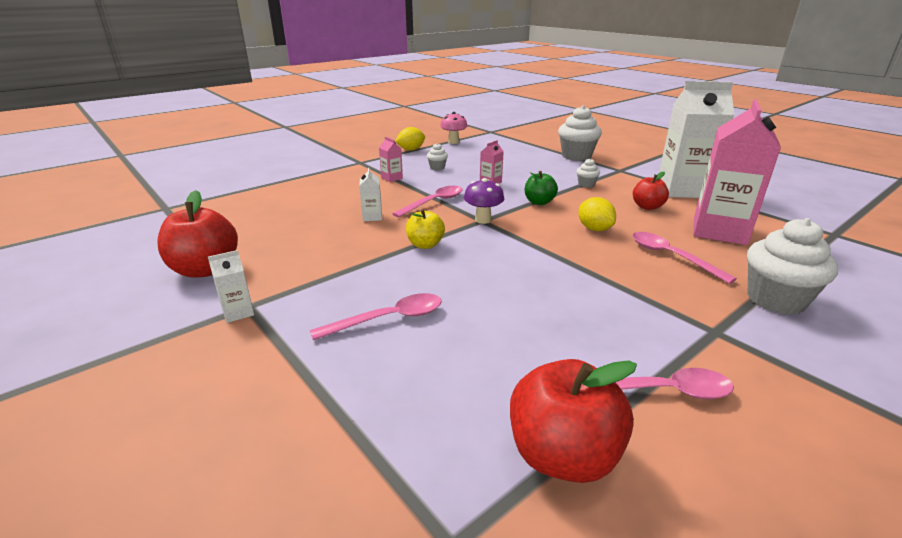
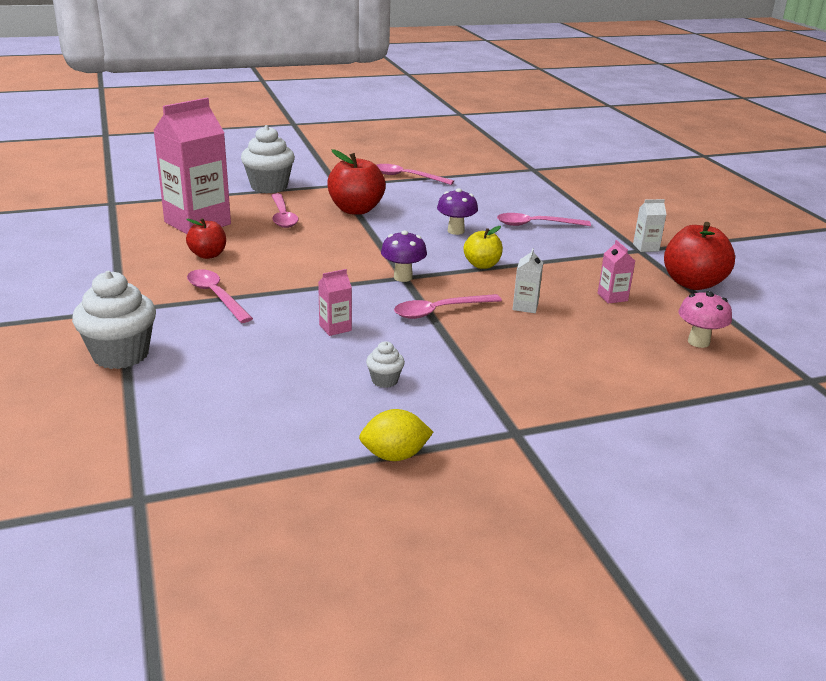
camera: 160 degrees left, 0 degrees up
(392, 178) = (474, 370): pink carton -> pink carton (612, 297)
(453, 142) = (279, 467): pink mushroom -> pink mushroom (698, 342)
(480, 281) = (456, 231): none -> purple mushroom
(539, 202) = (314, 284): green apple -> none
(563, 455) = (475, 174): red apple -> red apple (356, 210)
(586, 184) = (216, 296): white cupcake -> pink spoon
(594, 229) = (305, 246): yellow lemon -> none
(682, 190) = (122, 264): white carton -> none

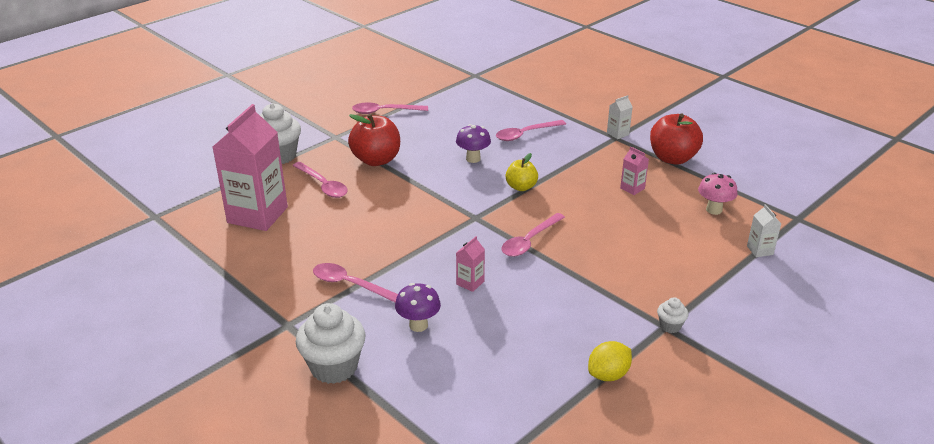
camera: 25 degrees left, 5 degrees up
(208, 255) = (301, 246): red apple -> none
(384, 380) = (547, 316): white cupcake -> white cupcake (670, 326)
(403, 277) = (475, 218): purple mushroom -> purple mushroom (418, 325)
(525, 306) = (583, 216): white carton -> white carton (760, 250)

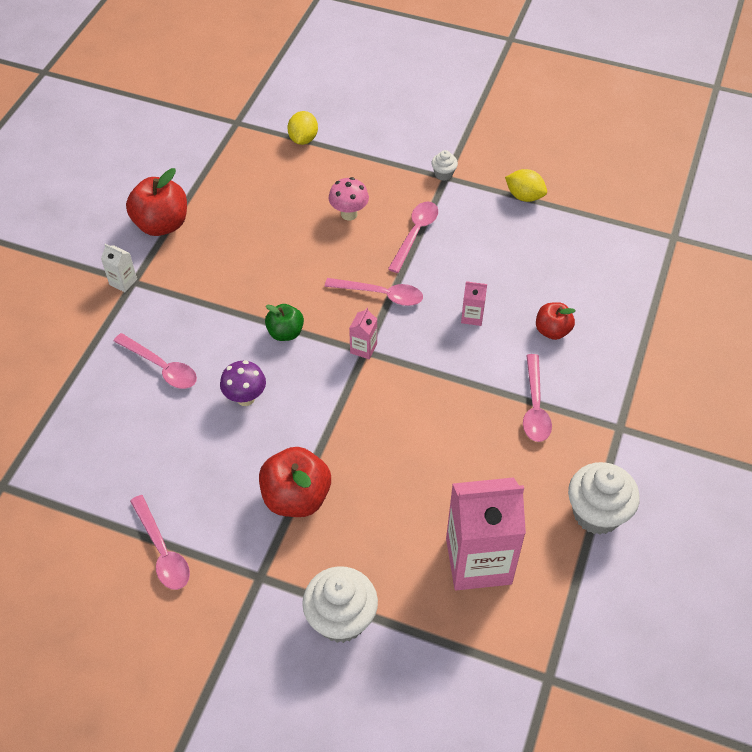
camera: 115 degrees left, 20 degrees up
(323, 185) = (382, 526): pink spoon -> pink spoon (415, 234)
(334, 367) = (641, 366): white cupcake -> white cupcake (596, 513)
(418, 325) = (552, 331): purple mushroom -> red apple
(521, 187) = (285, 332): yellow apple -> green apple
(632, 188) = (241, 242): pink carton -> pink carton (363, 348)
(714, 210) = (251, 177): pink mushroom -> pink mushroom (349, 214)
(760, 250) = (303, 139): white carton -> yellow lemon

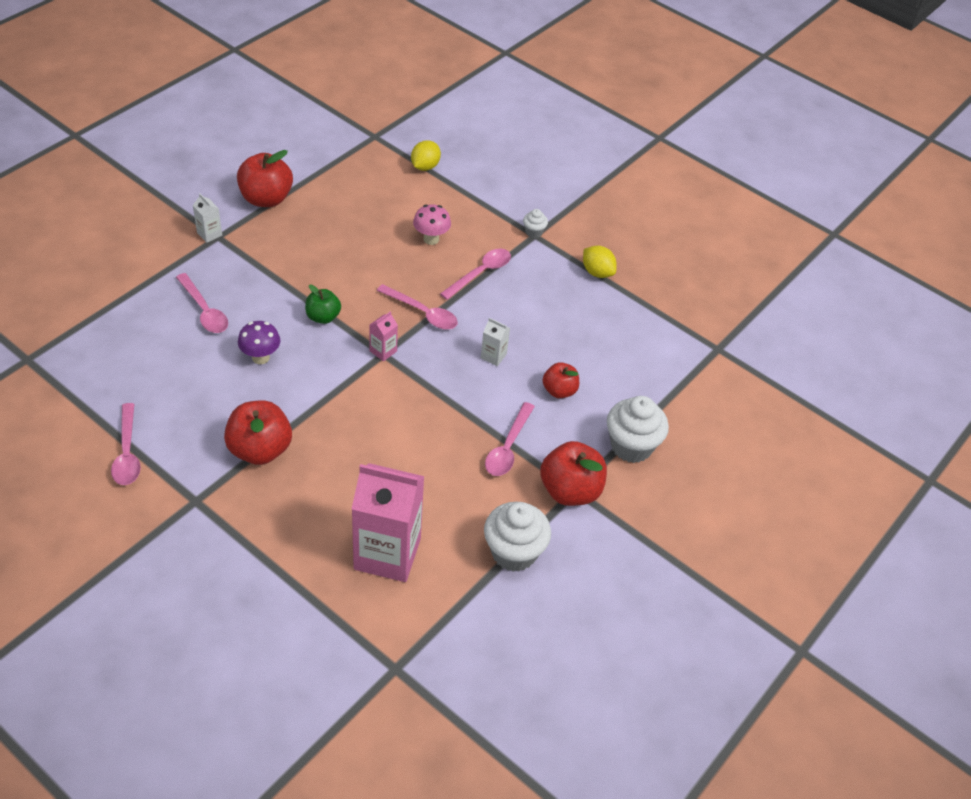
camera: 15 degrees right, 5 degrees down
(341, 619) = (244, 557): white cupcake -> white cupcake (631, 446)
(472, 316) = (493, 356): pink carton -> white carton
(615, 430) = (570, 491): none -> red apple

